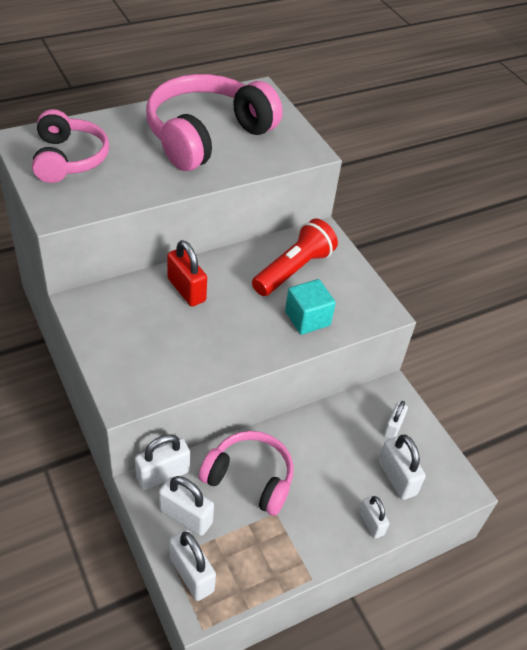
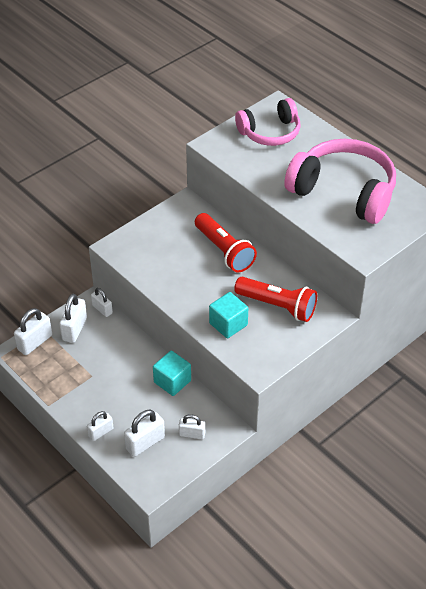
camera: 80 degrees right, 0 degrees up
(163, 474) = (102, 309): white padlock -> white padlock, size x0.64
(186, 290) = (224, 251): red padlock -> red flashlight
(249, 478) = (115, 355): pink headphones -> none
(310, 427) = (172, 381): none -> turquoise cube

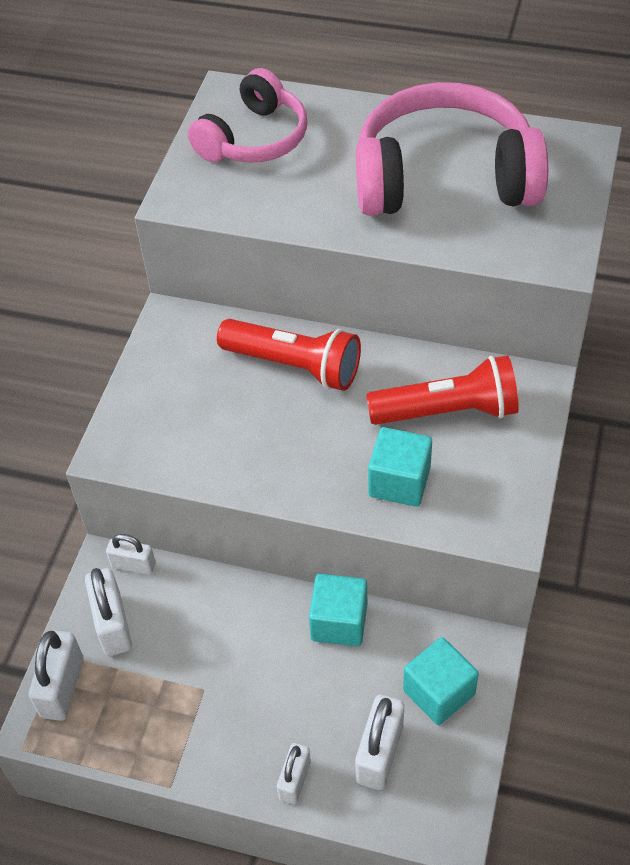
camera: 30 degrees left, 5 degrees up
(192, 434) = (439, 692): white padlock -> turquoise cube

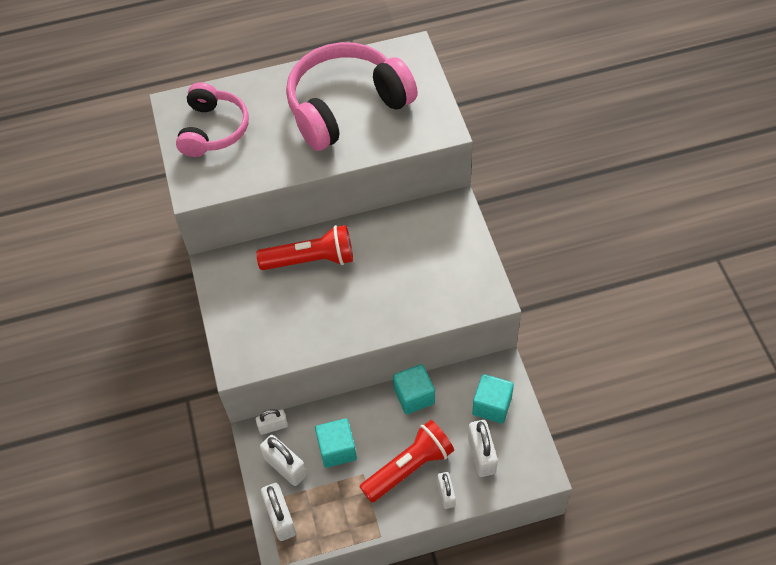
camera: 30 degrees left, 5 degrees up
(399, 482) = (416, 299): turquoise cube -> turquoise cube (337, 449)
(448, 411) = (417, 245): red flashlight -> red flashlight (409, 467)

